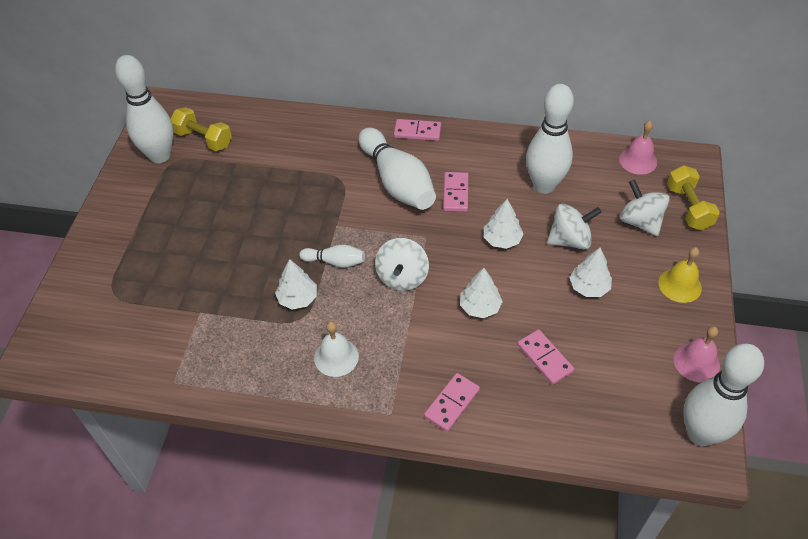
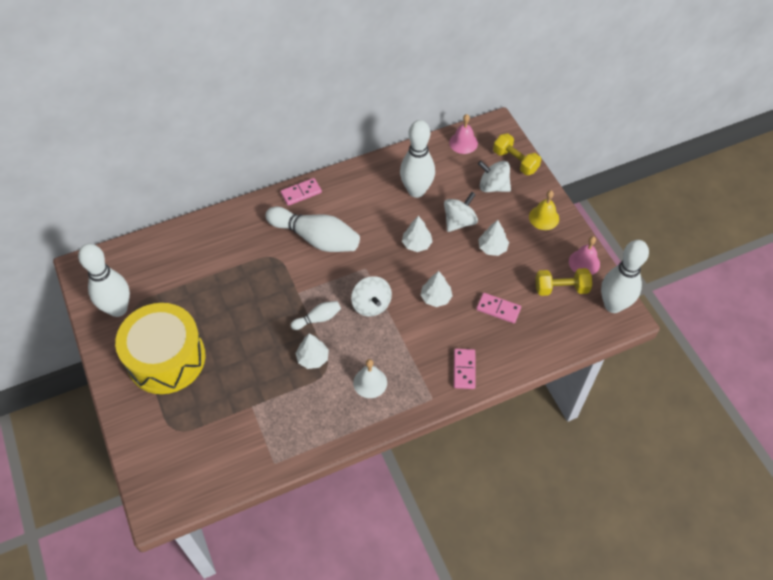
camera: 35 degrees left, 5 degrees up
(162, 222) = (166, 358): none -> yellow drum
(203, 139) = (142, 278): yellow dumbbell -> yellow dumbbell (561, 288)
(455, 193) = (362, 226): pink domino -> none

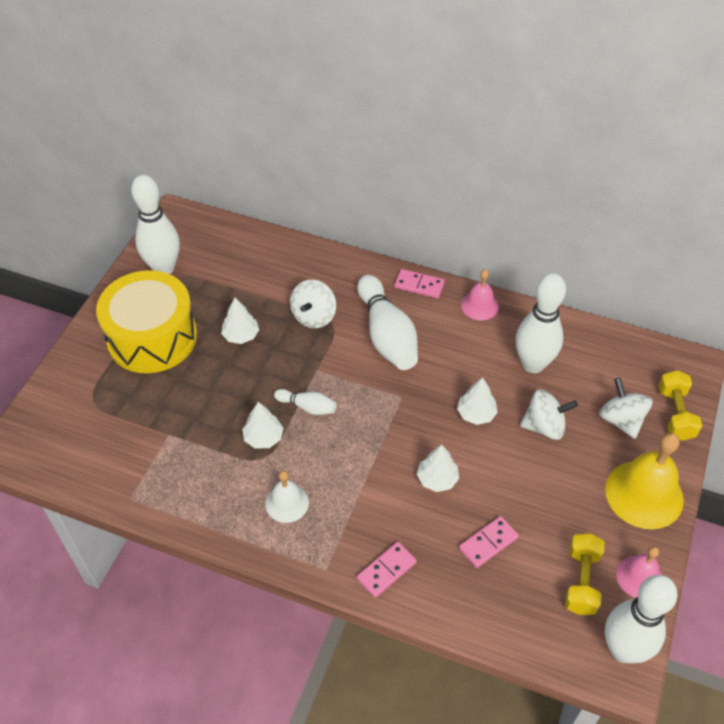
camera: 45 degrees right, 5 degrees down
(371, 305) = (368, 434): white spinning top -> white spinning top (314, 316)
(463, 143) = (636, 354): pink bell -> pink bell (479, 306)
(492, 248) = (551, 479): white tree -> white tree (241, 335)
(498, 309) = (488, 543): pink domino -> pink domino turned 75 degrees clockwise
(544, 217) = (644, 494): yellow bell -> yellow bell, size x1.79
(561, 288) = (581, 581): yellow dumbbell -> yellow dumbbell turned 60 degrees clockwise

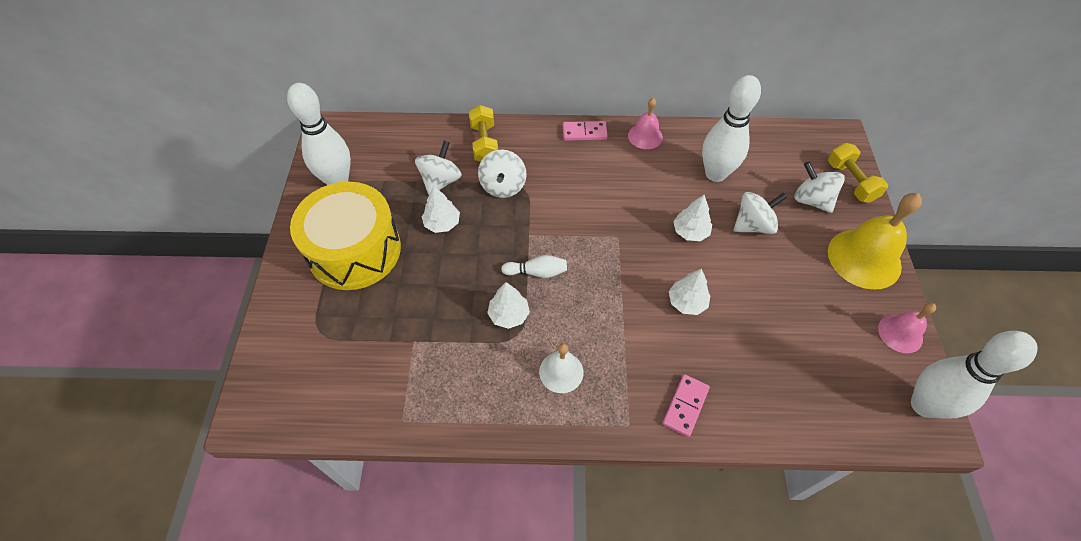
camera: 20 degrees left, 5 degrees up
(257, 295) = (440, 181): none -> white spinning top
(387, 335) = (577, 184): white bowling pin -> none
(488, 543) = (761, 347): pink domino -> none
(581, 581) = (856, 354): yellow dumbbell -> yellow dumbbell (484, 143)

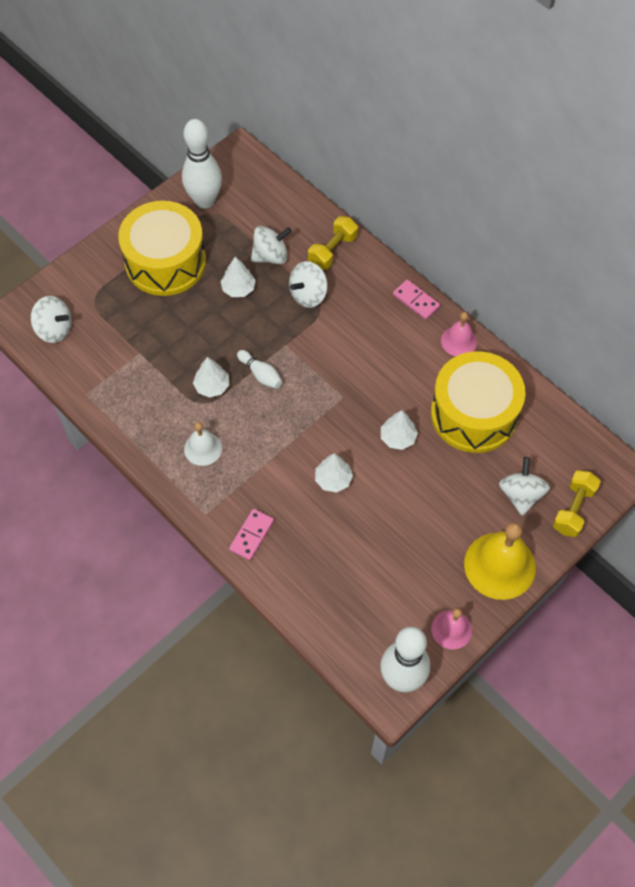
camera: 45 degrees right, 5 degrees up
(685, 406) = (251, 535): pink domino -> pink domino turned 45 degrees counterclockwise
(715, 174) = (474, 414): white bowling pin -> yellow drum
(753, 225) = (450, 472): white spinning top -> white spinning top (55, 329)

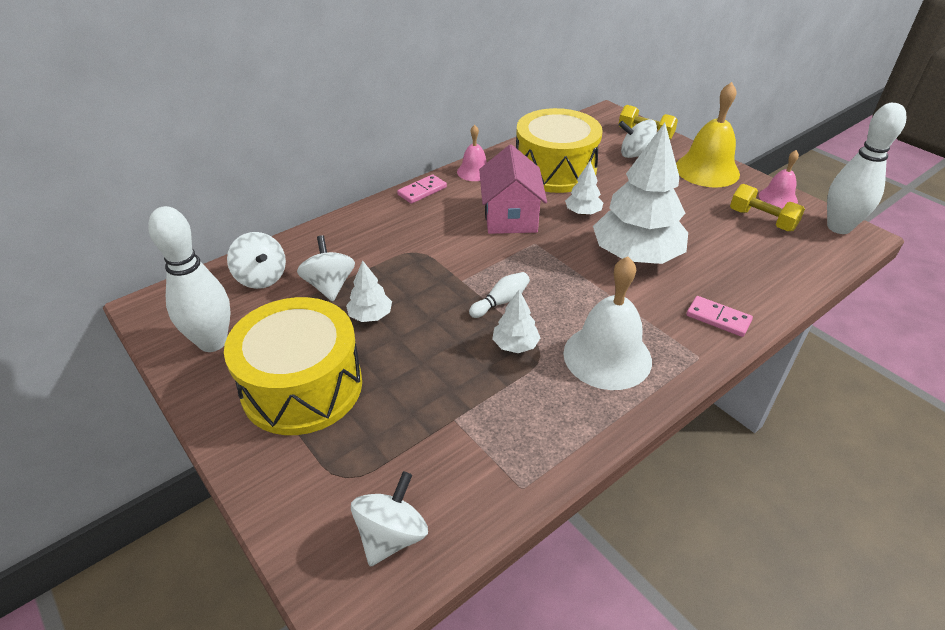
camera: 85 degrees left, 20 degrees down
(203, 448) = (607, 356): white bell -> white bell, size x1.79
(308, 295) = (395, 259): white spinning top -> white spinning top (261, 278)
(332, 251) = (340, 239): yellow dumbbell -> yellow dumbbell (762, 220)
(333, 479) = (636, 255): white tree -> white tree, size x2.25
(382, 376) = (510, 217): none -> pink house

